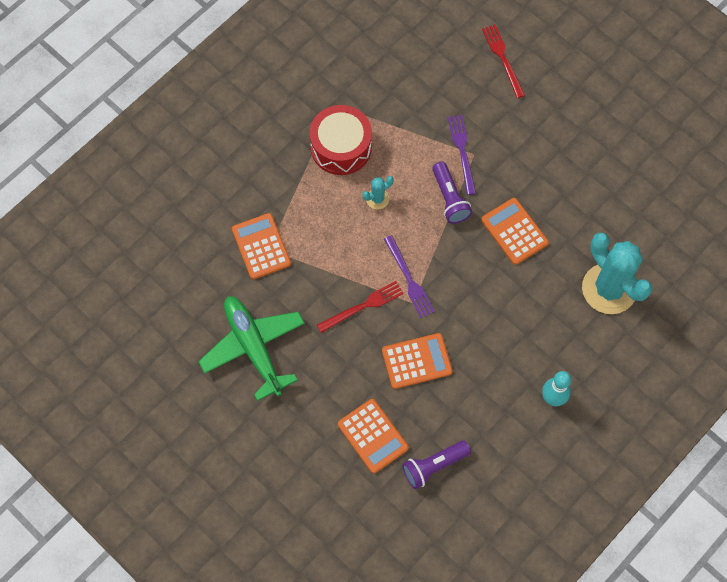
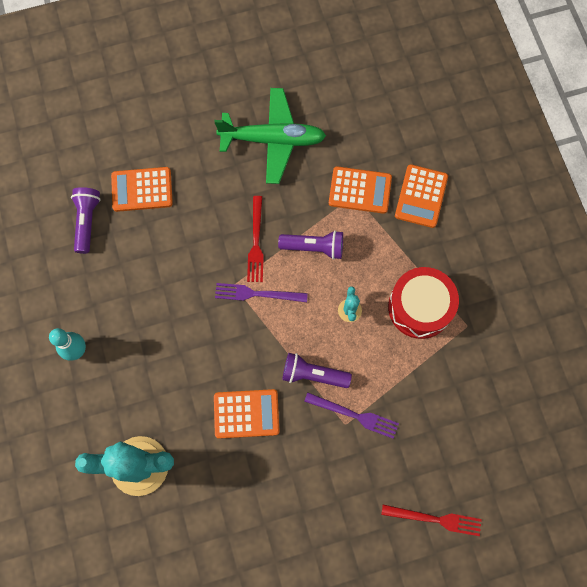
camera: 120 degrees right, 5 degrees up
(338, 256) = (314, 247): none -> purple flashlight
(416, 361) = (181, 258): orange calculator -> orange calculator (421, 196)

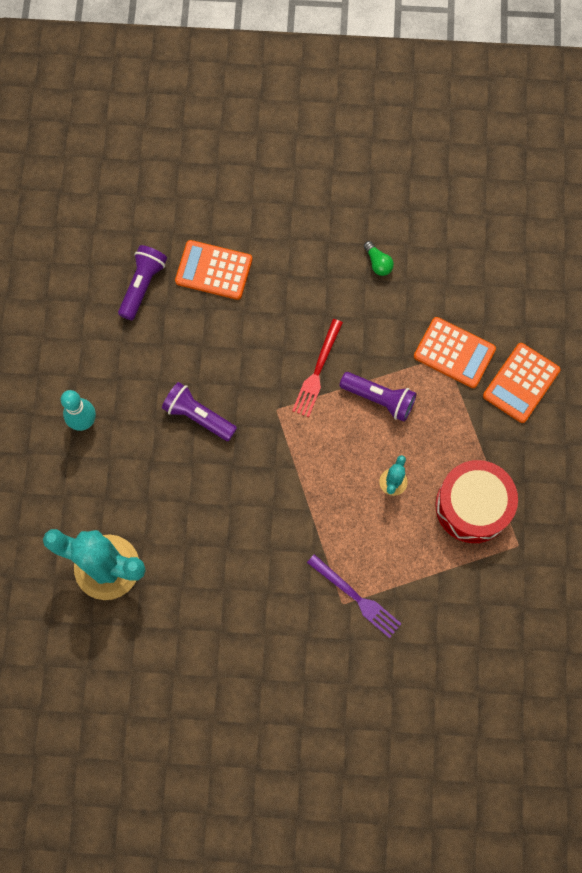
camera: 20 degrees right, 0 degrees up
(246, 413) = (240, 553): orange calculator -> none
(257, 294) = (298, 428): purple fork -> none
(273, 140) = (378, 263): green plane -> green light bulb
(313, 374) = (327, 537): purple flashlight -> purple flashlight (198, 416)
(435, 519) = (402, 741): red fork -> none

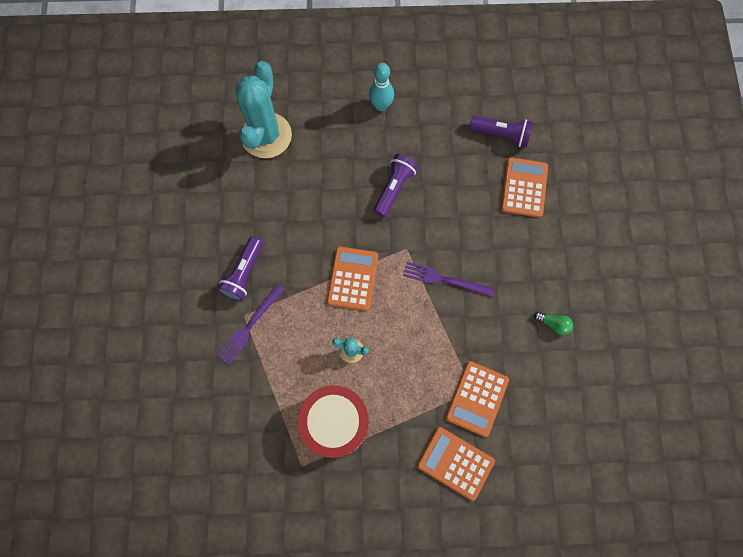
camera: 85 degrees right, 0 degrees up
(307, 474) = (352, 278): none -> orange calculator
(317, 371) = (444, 279): red fork -> purple fork
(378, 263) = (553, 324): green light bulb -> green light bulb turned 120 degrees counterclockwise
(379, 399) = (425, 334): purple flashlight -> purple flashlight (244, 273)

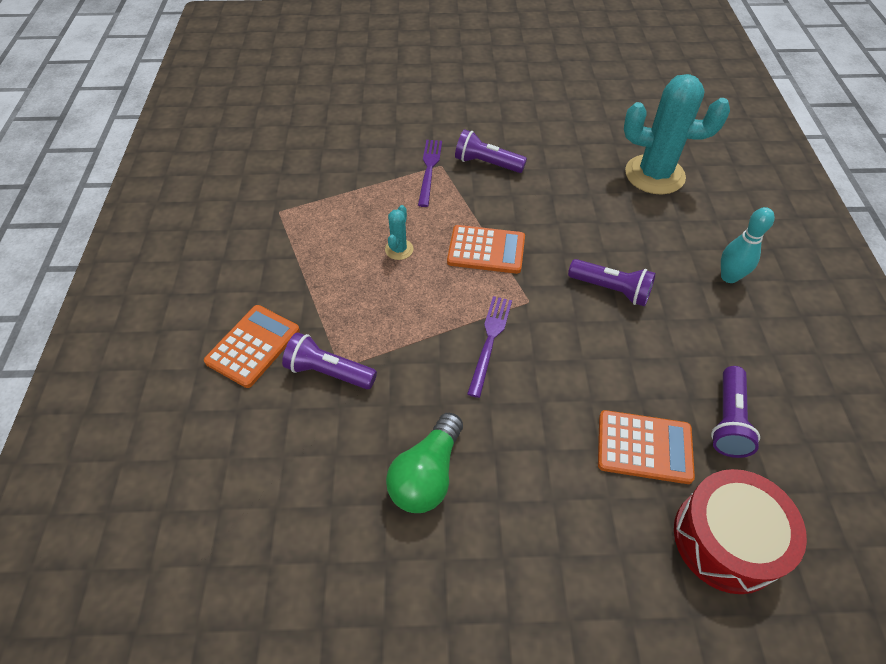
camera: 90 degrees right, 20 degrees down
(249, 326) = (429, 169): purple fork -> purple fork turned 60 degrees clockwise
(335, 422) = (319, 236): red drum -> red drum (726, 539)
(477, 398) = (329, 372): orange calculator -> purple flashlight
(553, 324) = (427, 475): green light bulb -> green light bulb, size x2.00

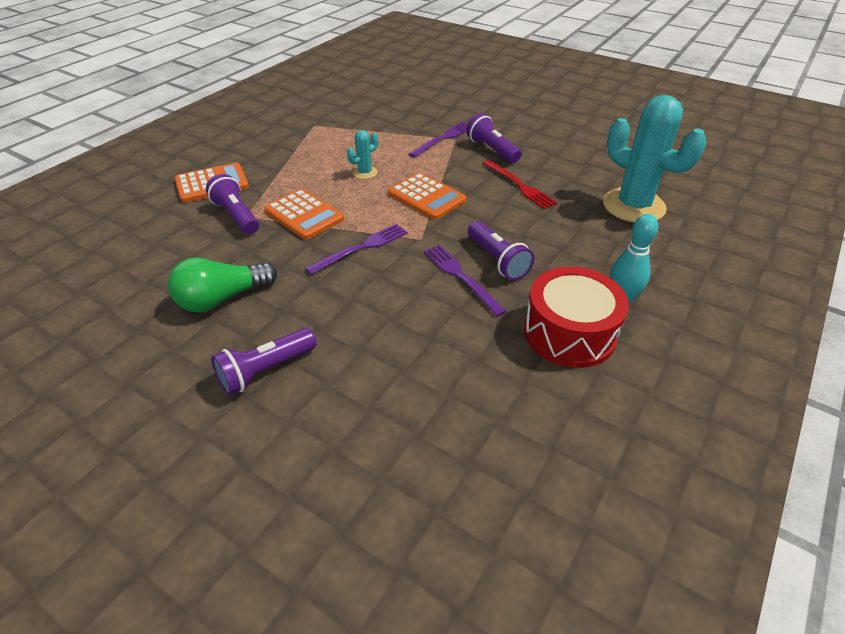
camera: 35 degrees right, 10 degrees down
(550, 196) = (519, 185): none -> red fork
(601, 324) = (461, 277): none -> purple fork
(644, 447) = (395, 368): orange calculator -> orange calculator (304, 215)
(726, 539) = (385, 467): red drum -> red drum (569, 332)
(728, 420) = (492, 391): purple flashlight -> purple flashlight (266, 370)

